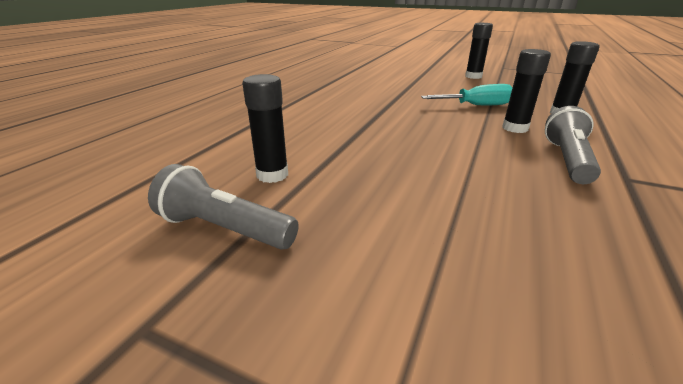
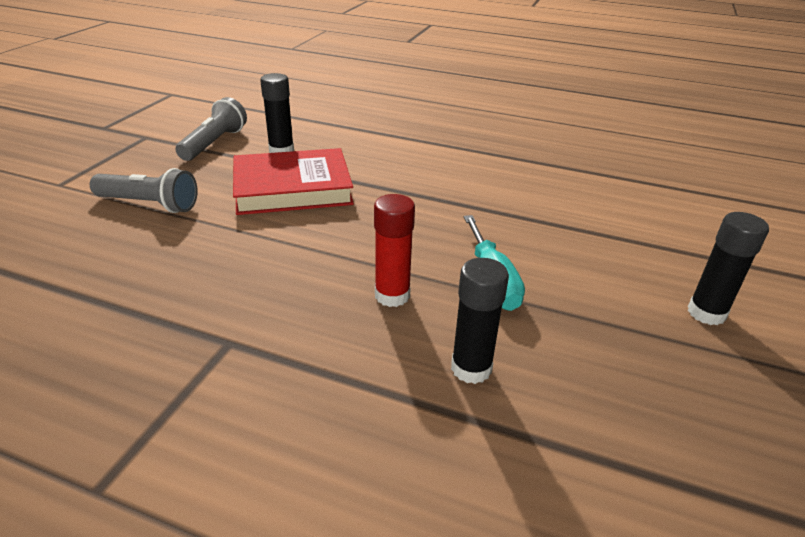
camera: 85 degrees right, 5 degrees up
(369, 165) = (292, 188): none -> red book
(515, 128) = (392, 295): black glue stick -> red glue stick
(567, 160) = (285, 311): grey flashlight -> grey flashlight (149, 204)

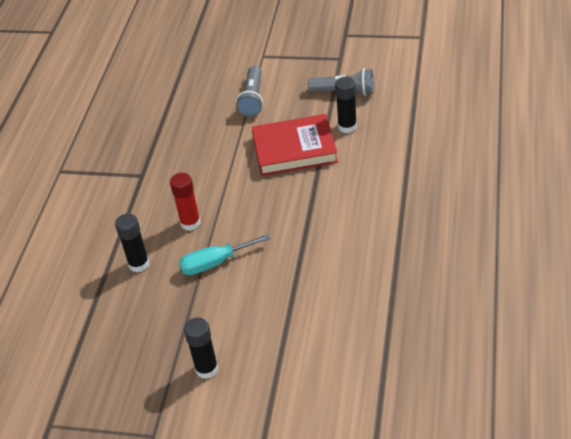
camera: 85 degrees right, 10 degrees up
(292, 188) = (294, 149): red book -> red book turned 75 degrees counterclockwise

